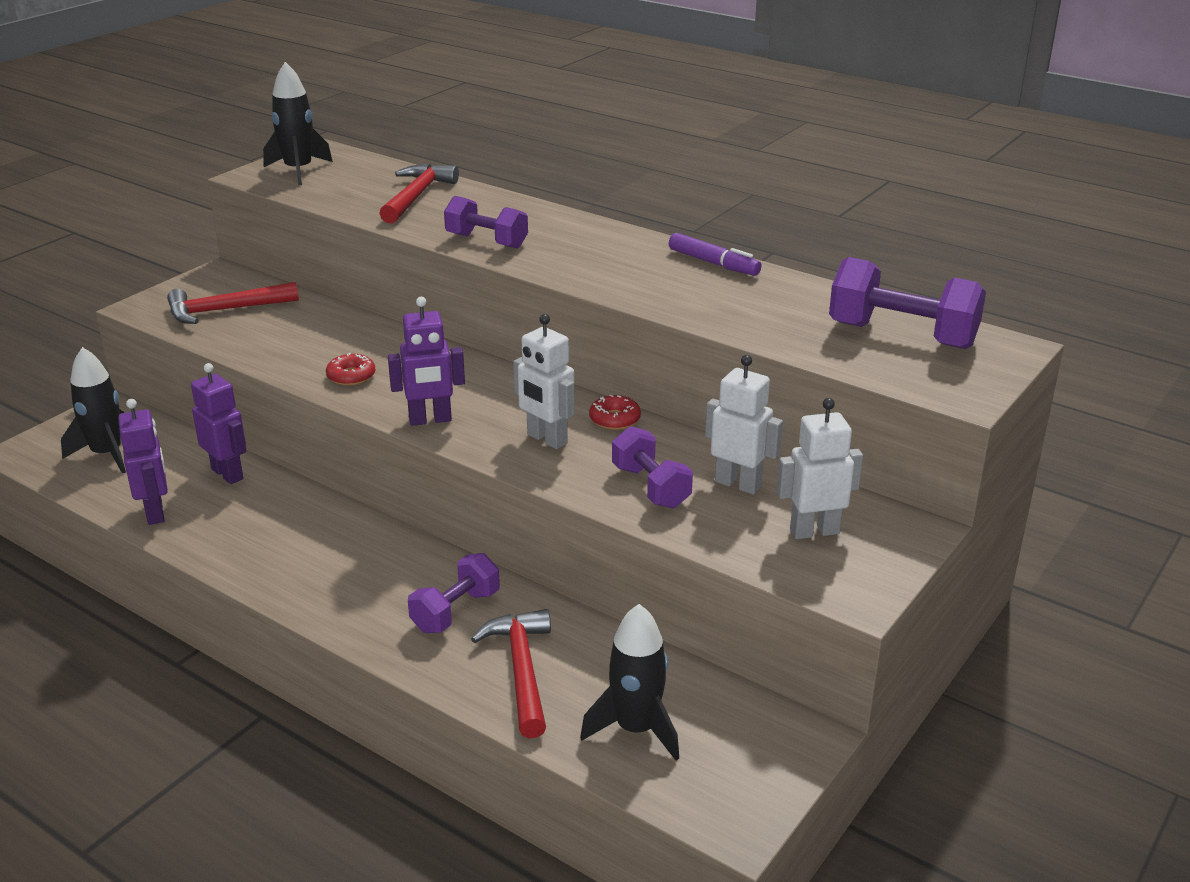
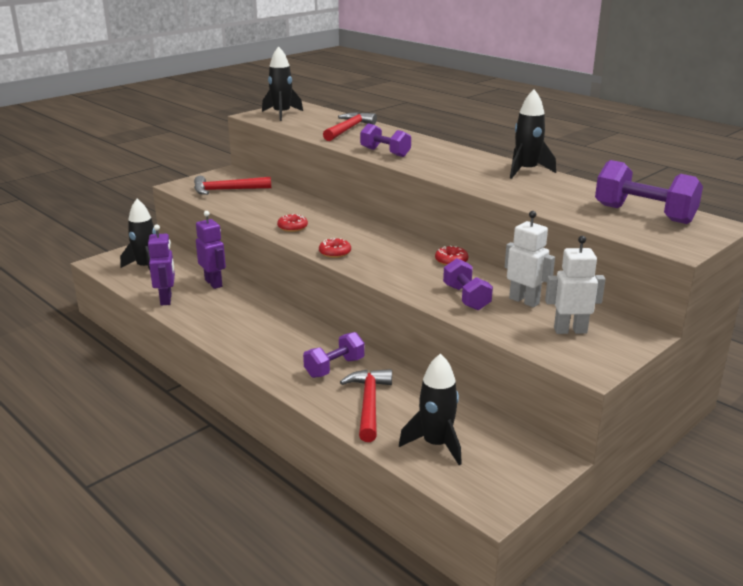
camera: 10 degrees right, 5 degrees down
(430, 420) = (335, 252): purple robot -> red donut
(546, 439) = (405, 268): white robot -> none
(713, 263) = (526, 171): purple marker -> black rocket

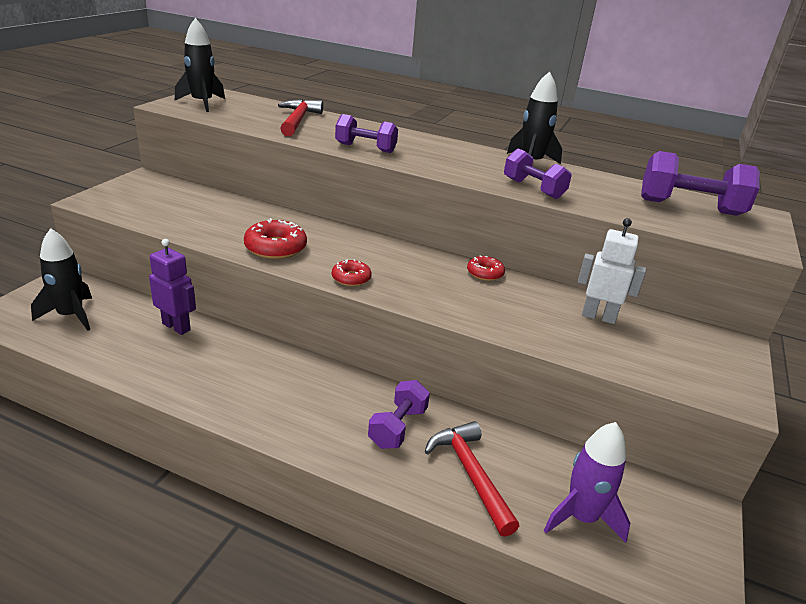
camera: 25 degrees left, 5 degrees up
(166, 299) = (124, 361): purple robot -> none
(226, 190) = (158, 202): red hammer -> none
(292, 227) = (275, 248): red donut -> red donut, size x1.65
(436, 444) = (581, 517): black rocket -> purple rocket
(466, 298) = (540, 322): purple dumbbell -> purple dumbbell (533, 189)
(570, 330) = (673, 349): white robot -> none

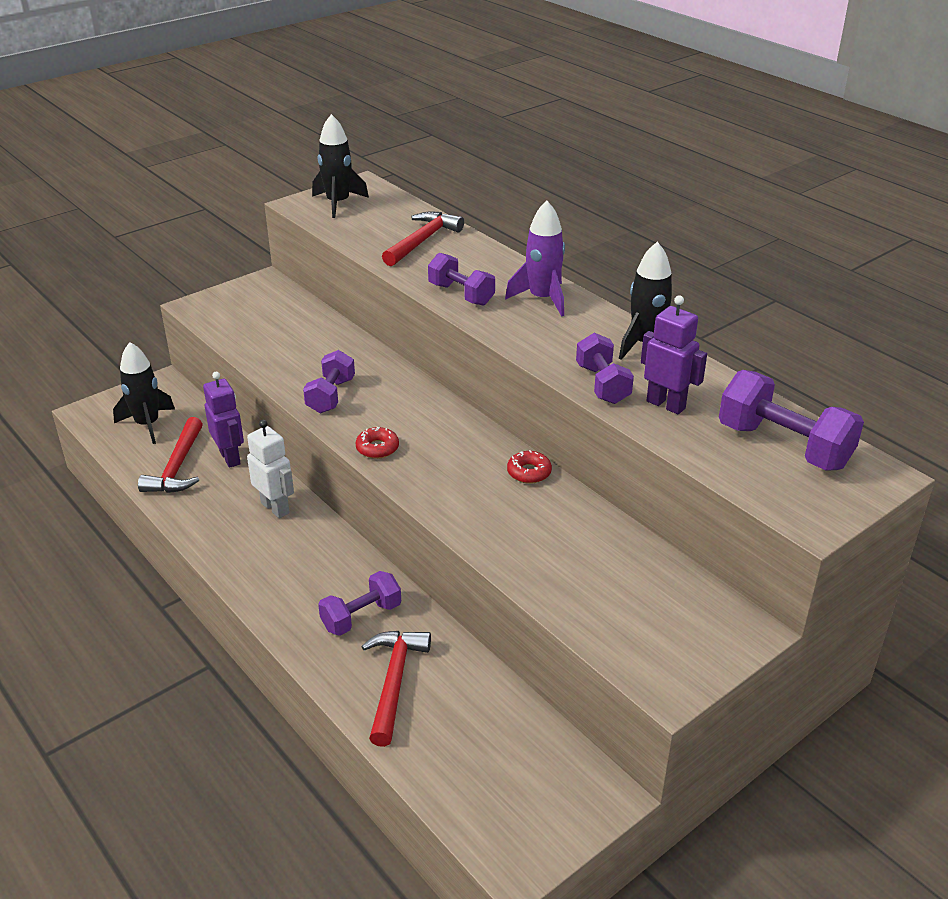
camera: 30 degrees right, 5 degrees up
(127, 345) = (177, 467): none -> red hammer
(275, 248) = (331, 396): red donut -> purple dumbbell
(581, 517) = (466, 756): purple rocket -> purple rocket (542, 299)
(589, 195) = (666, 404): none -> purple robot
(598, 317) = (609, 555): white robot -> white robot (275, 508)

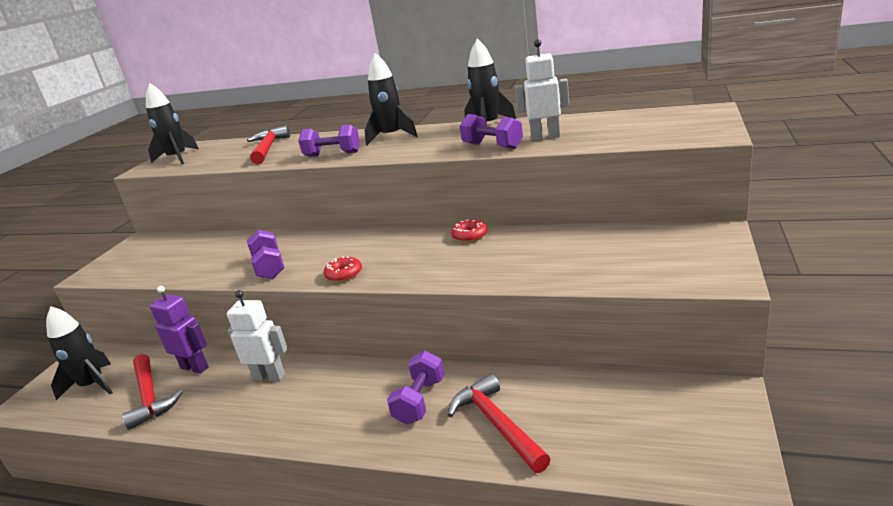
camera: 30 degrees left, 10 degrees down
(542, 299) = (392, 136): purple rocket -> black rocket
(666, 404) = (545, 137): purple robot -> white robot
(783, 446) = (640, 122): purple dumbbell -> none

